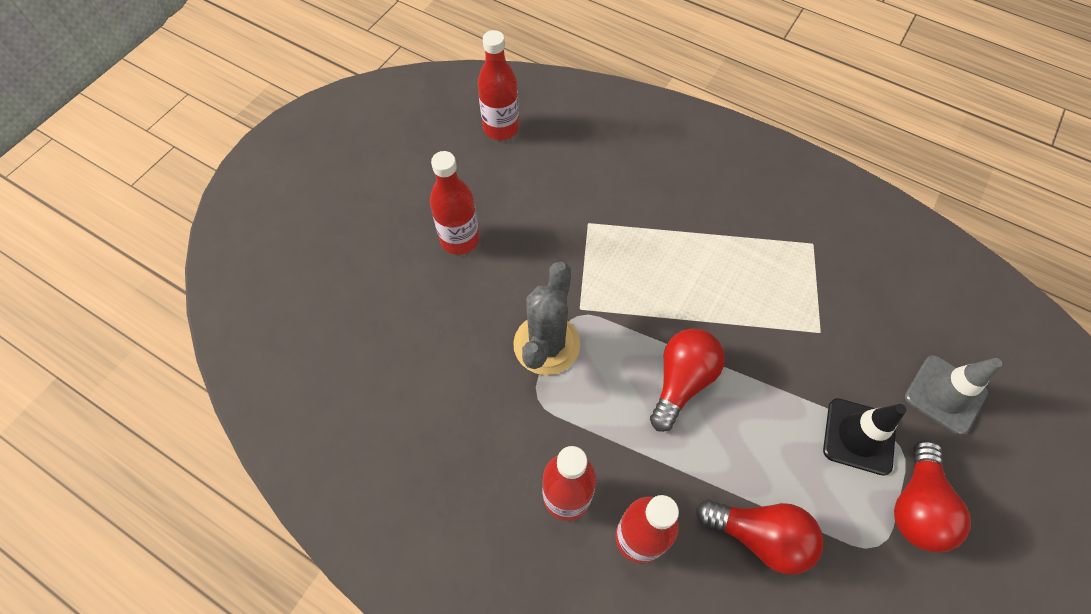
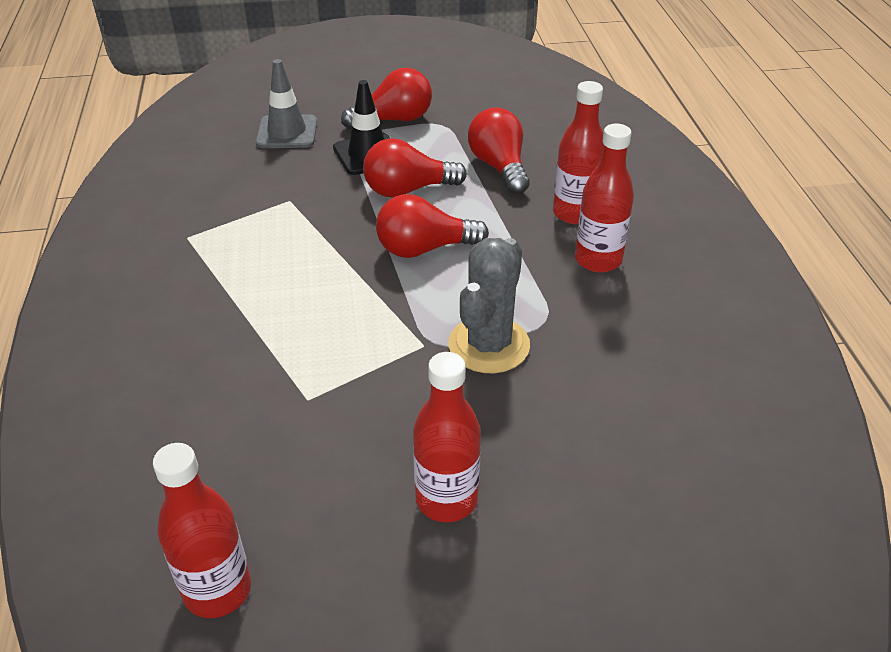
camera: 130 degrees left, 20 degrees down
(546, 344) = (489, 345): grey cactus -> grey cactus turned 45 degrees counterclockwise
(774, 428) = (408, 190): none -> red light bulb

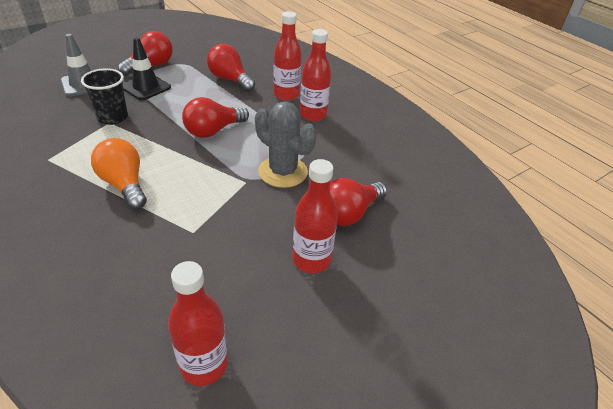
camera: 30 degrees left, 0 degrees up
(259, 301) = (124, 184): none -> orange light bulb
(297, 193) = (112, 117): none -> black cup
(408, 190) = (183, 101): red light bulb -> red light bulb (349, 213)
(489, 345) = (283, 172): grey cactus -> grey cactus turned 45 degrees counterclockwise

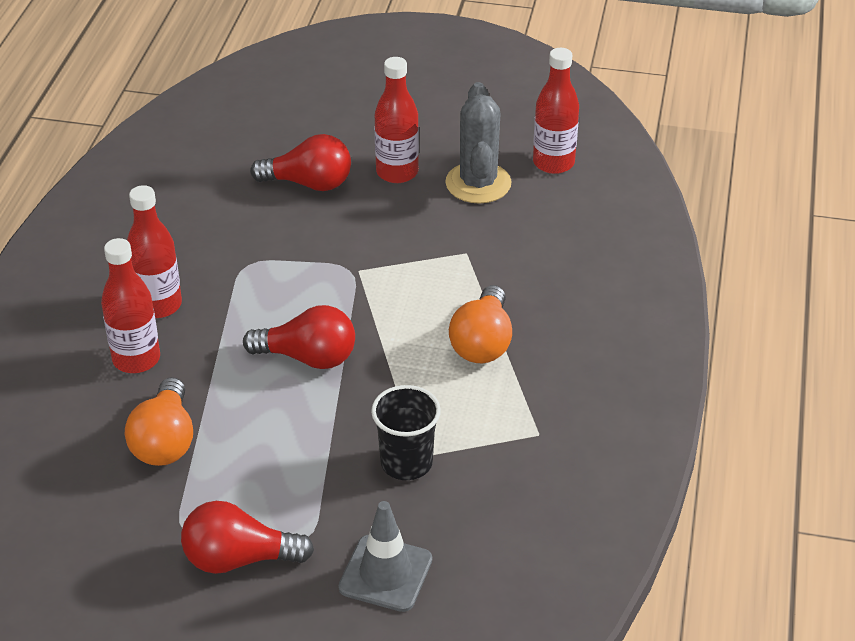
camera: 130 degrees left, 0 degrees up
(146, 87) = (302, 503): black traffic cone -> none
(230, 79) = (165, 441): red light bulb -> orange light bulb
(283, 172) = (307, 257): grey cactus -> grey cactus (478, 183)

